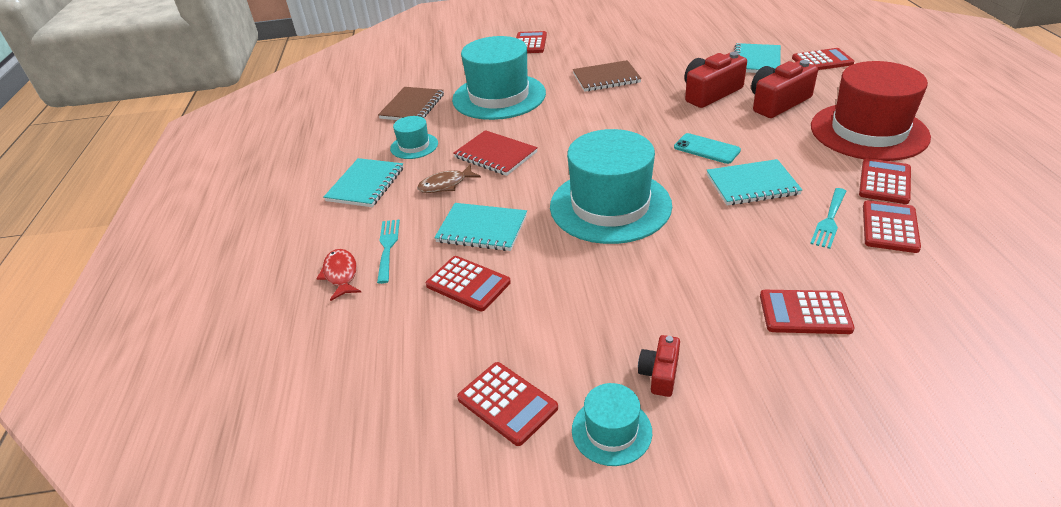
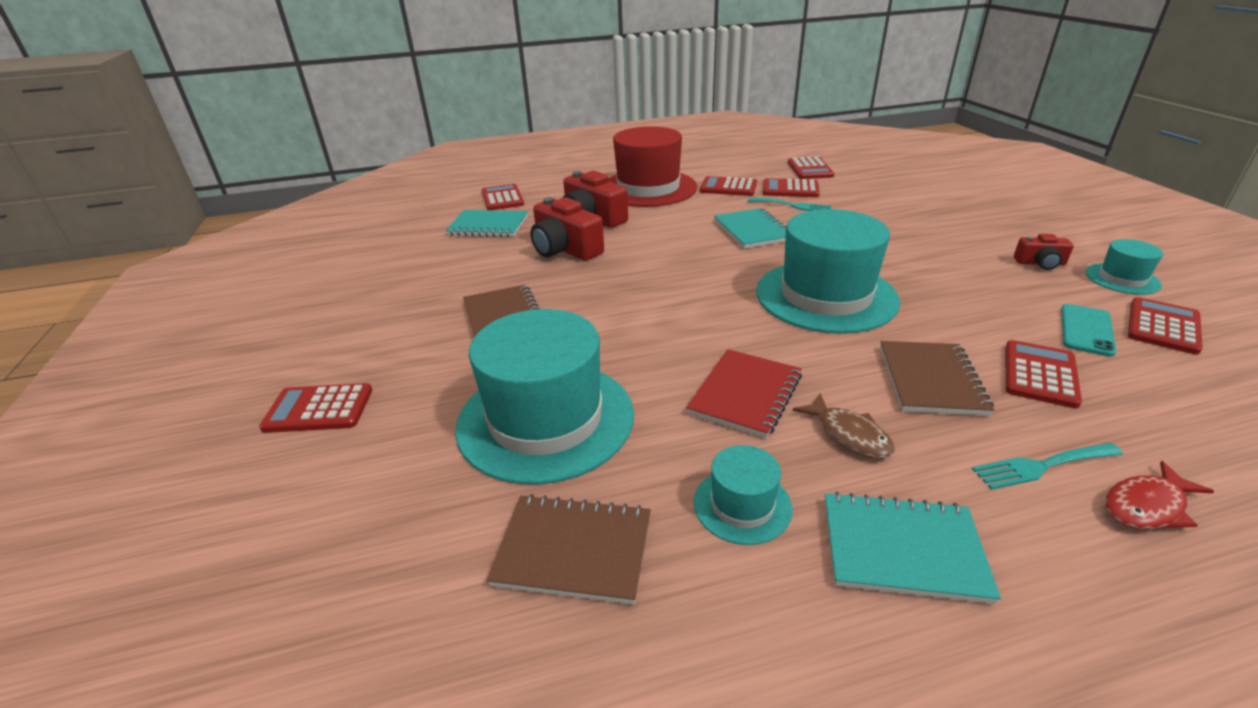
camera: 100 degrees left, 5 degrees down
(482, 229) = (931, 380): turquoise notebook -> brown notebook
(706, 149) = (692, 250): turquoise phone -> turquoise phone (1086, 330)
(804, 312) = (915, 216): red calculator -> red calculator (809, 169)

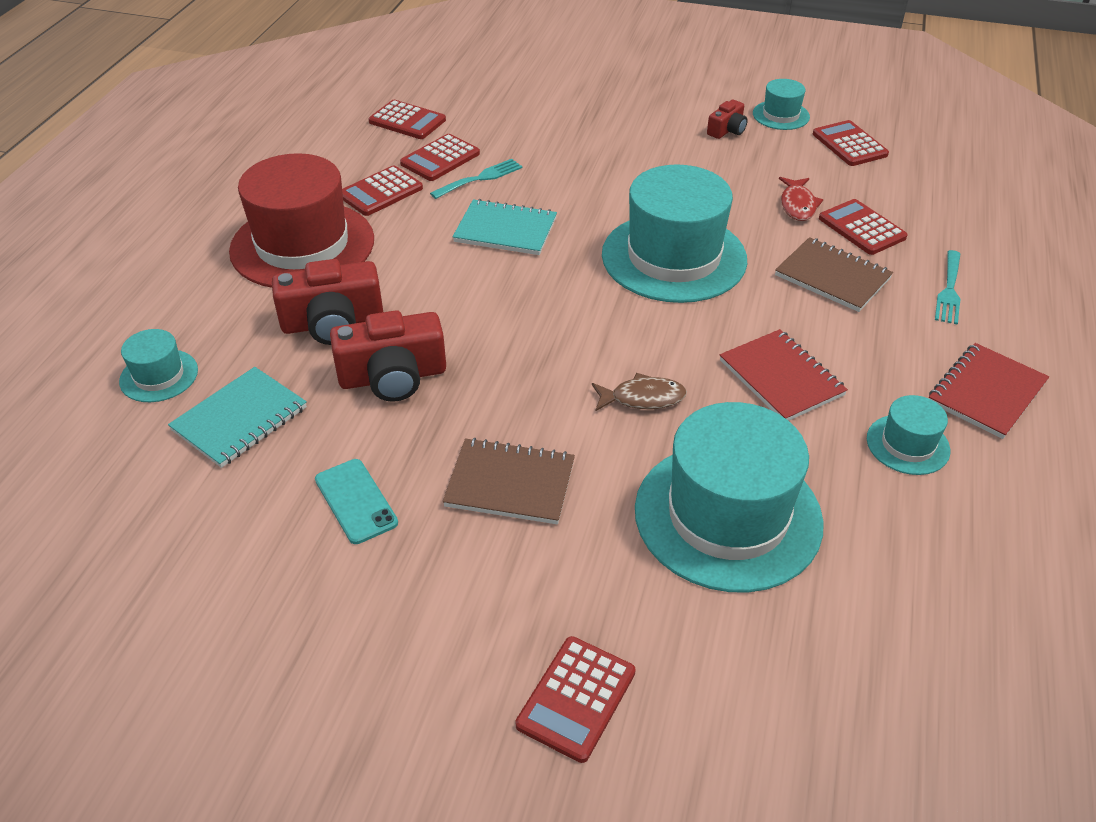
camera: 60 degrees left, 10 degrees up
(502, 198) = (159, 376): red calculator -> turquoise hat
(573, 550) = (905, 557): brown notebook -> none
(849, 434) = (866, 352): brown fish -> brown fish (643, 398)
(902, 549) = (986, 393): turquoise notebook -> red notebook
(1086, 330) = (828, 175): turquoise phone -> turquoise phone (355, 501)
(1147, 506) = (1003, 277): red fish -> red fish (797, 205)

